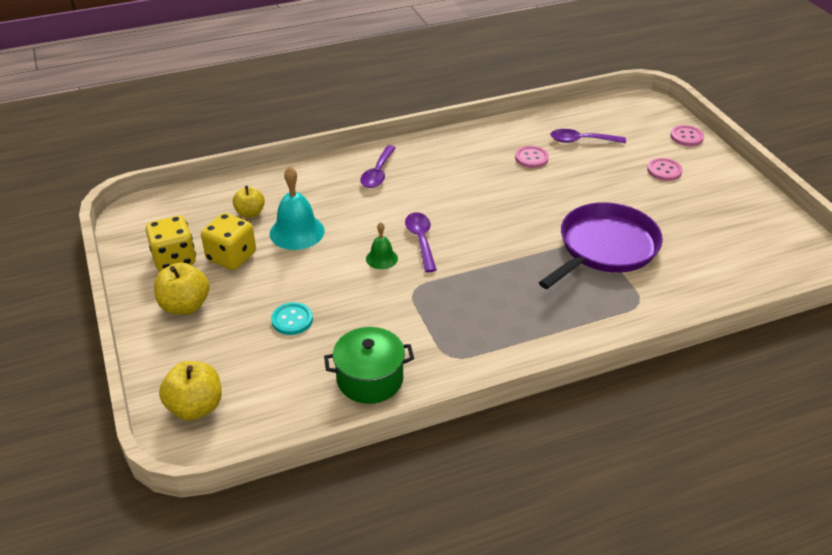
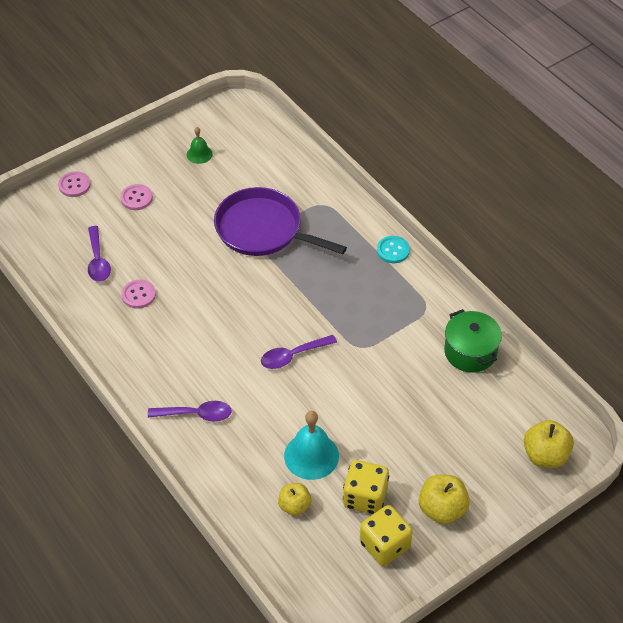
camera: 105 degrees left, 10 degrees up
(292, 320) = (428, 422): turquoise button -> turquoise button (393, 250)
(381, 258) = (327, 379): green bell -> green bell (199, 154)

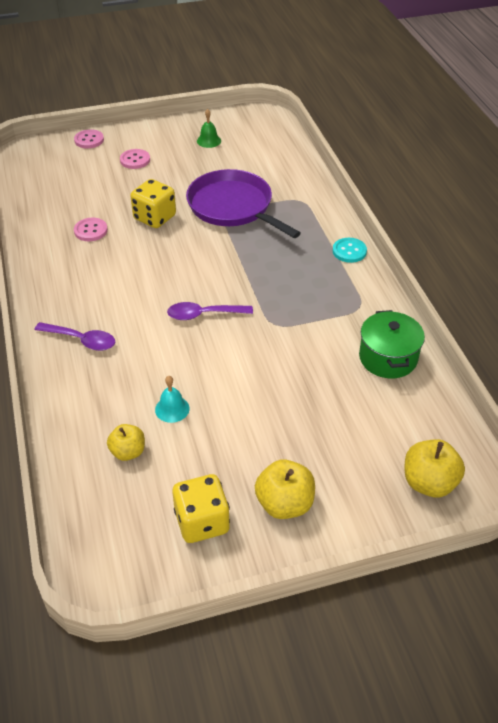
camera: 20 degrees right, 5 degrees down
(98, 261) = (72, 197): purple spoon -> none
(311, 456) = (172, 409): turquoise bell -> turquoise bell, size x0.57
(365, 497) = (206, 466): yellow dice -> yellow dice (155, 218)

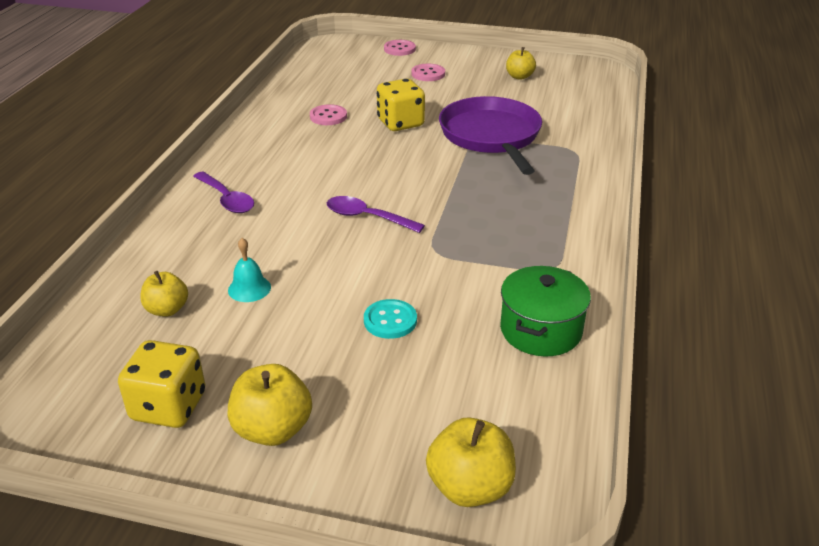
camera: 30 degrees right, 10 degrees down
(209, 141) = (519, 76): green bell -> yellow apple
(349, 251) = (589, 211): turquoise button -> turquoise button (390, 320)

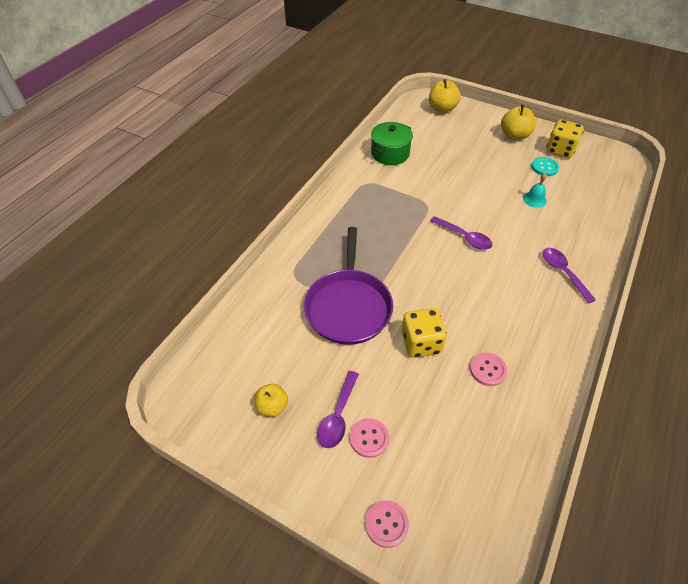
camera: 165 degrees left, 15 degrees up
(167, 309) = (576, 195): yellow apple -> none
(390, 320) = (460, 170): turquoise button -> turquoise button (544, 167)
(460, 79) = (338, 416): none -> purple spoon

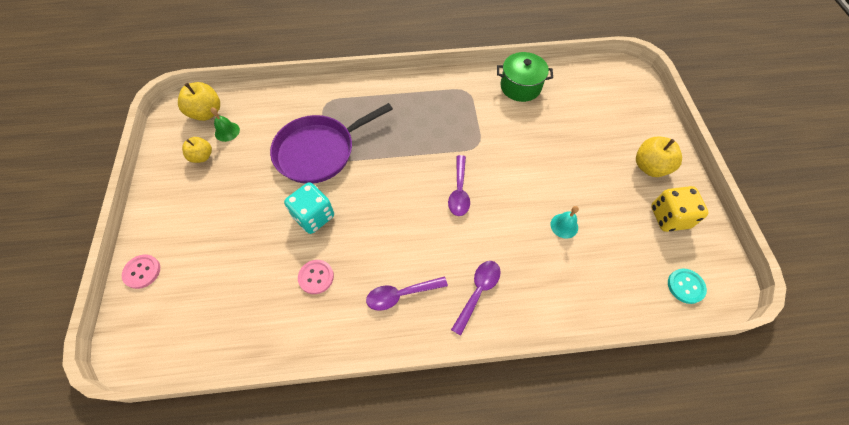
camera: 55 degrees right, 10 degrees up
(257, 370) = (227, 131): none -> green bell
(338, 416) = (214, 198): purple spoon -> purple spoon (401, 295)
(369, 438) = (206, 226): pink button -> none
(421, 343) = (314, 216): yellow dice -> turquoise dice
(442, 108) = (628, 91): yellow apple -> yellow apple (206, 113)
(544, 167) = (624, 214): turquoise button -> turquoise button (685, 286)

